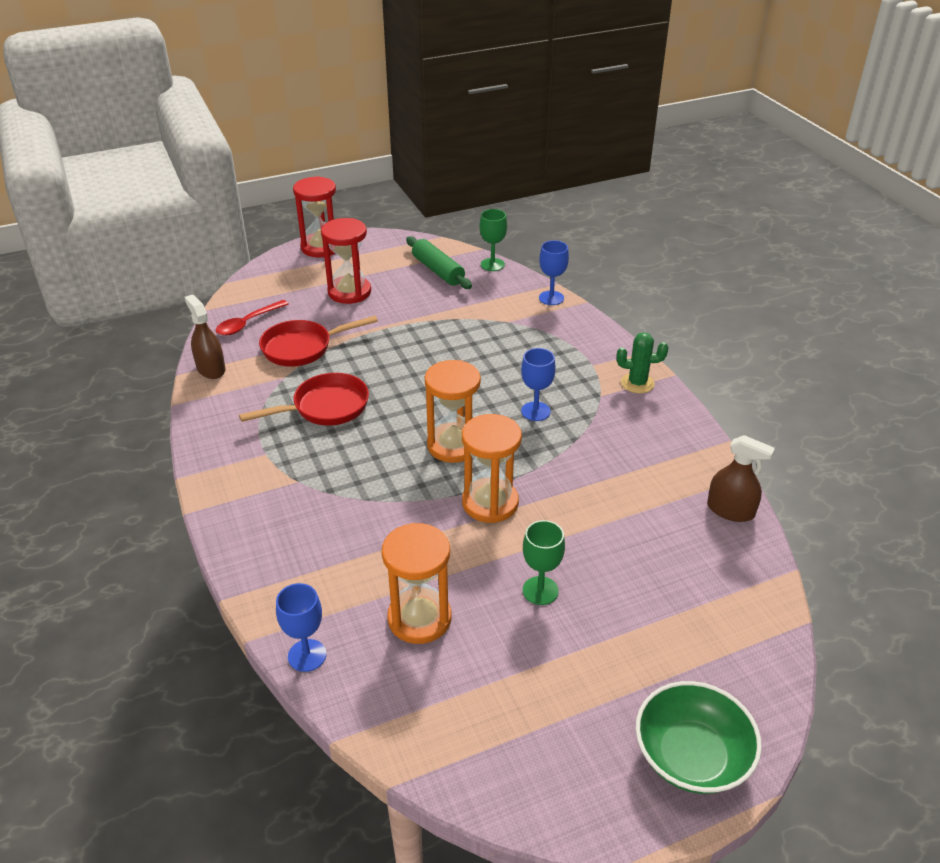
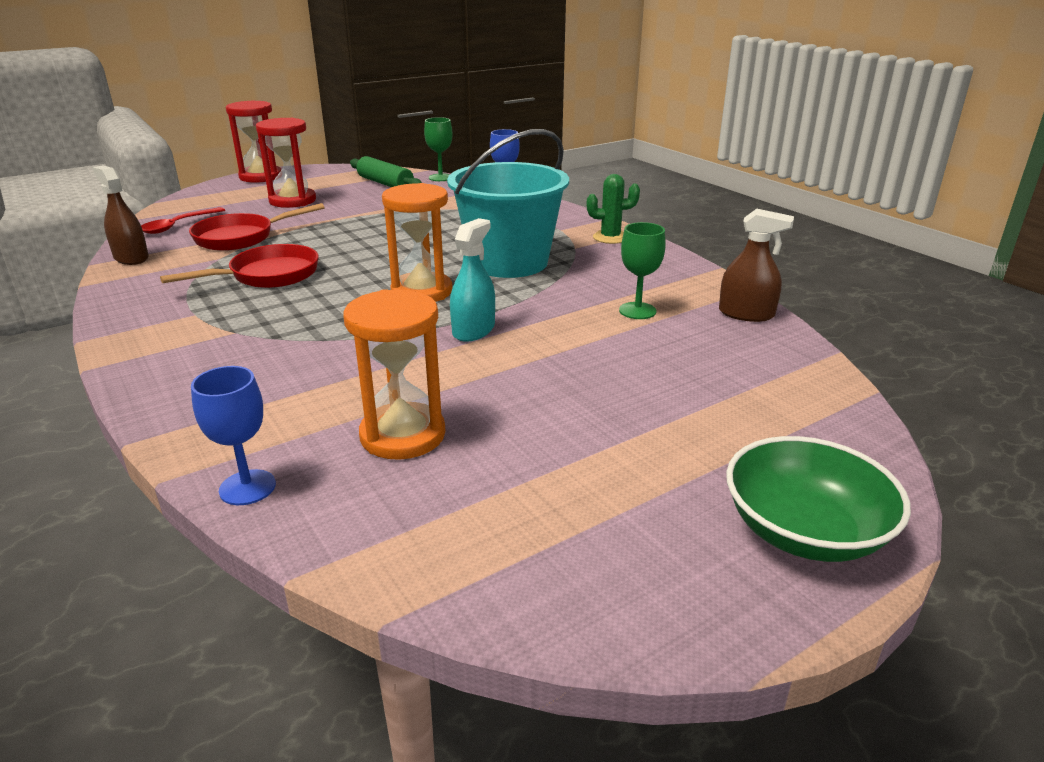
camera: 10 degrees left, 10 degrees down
(490, 503) = (473, 330): orange hourglass -> turquoise spray bottle
(535, 411) = (509, 262): blue goblet -> turquoise bucket
(540, 590) = (553, 395): green goblet -> green goblet (637, 311)

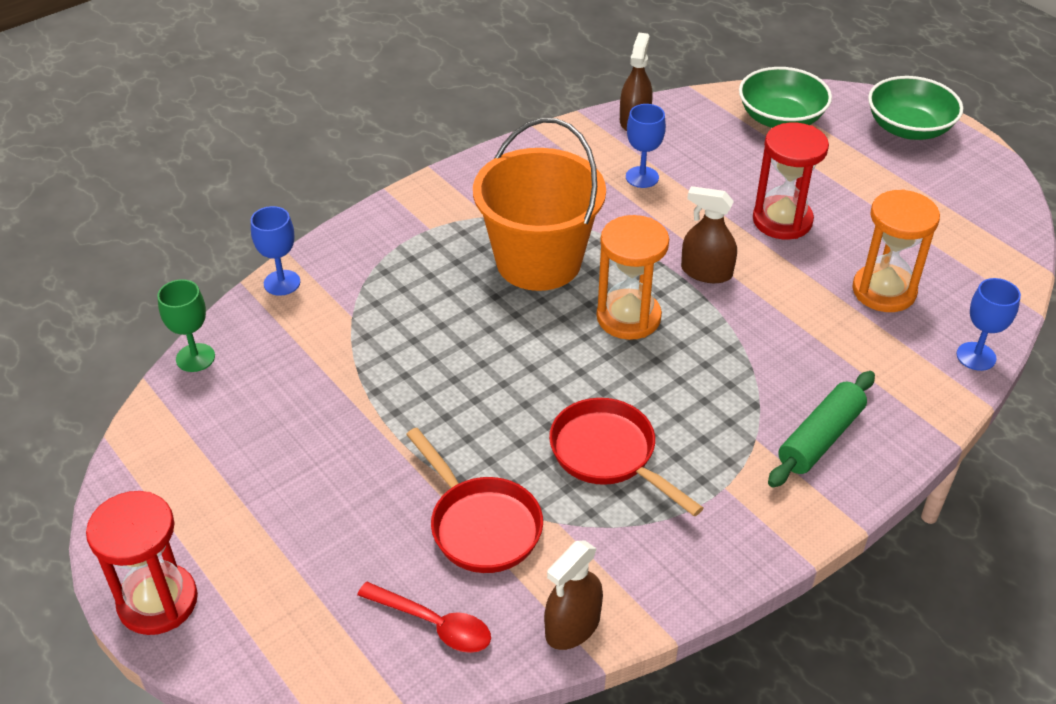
camera: 95 degrees left, 15 degrees up
(292, 200) = (308, 513): red hourglass -> red hourglass (782, 220)
(385, 184) = (223, 417): green rolling pin -> green rolling pin (820, 438)
(473, 330) = (706, 272): turquoise spray bottle -> brown spray bottle
(509, 262) = (538, 261): turquoise bucket -> orange bucket
(610, 237) = (455, 191): green cactus -> none
(637, 311) = (642, 177): green goblet -> blue goblet
(787, 408) = (780, 118): none -> green bowl

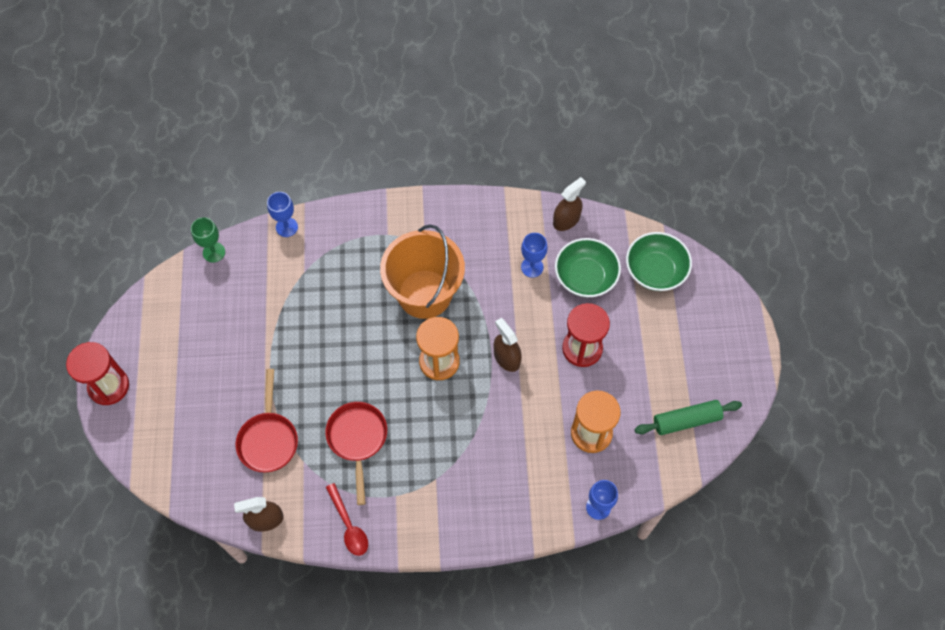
camera: 35 degrees right, 20 degrees up
(434, 624) = (209, 477): red spoon -> red spoon (349, 525)
(820, 438) = (467, 500): green rolling pin -> green rolling pin (686, 420)
(908, 128) = (727, 326): green bowl -> green bowl (585, 277)

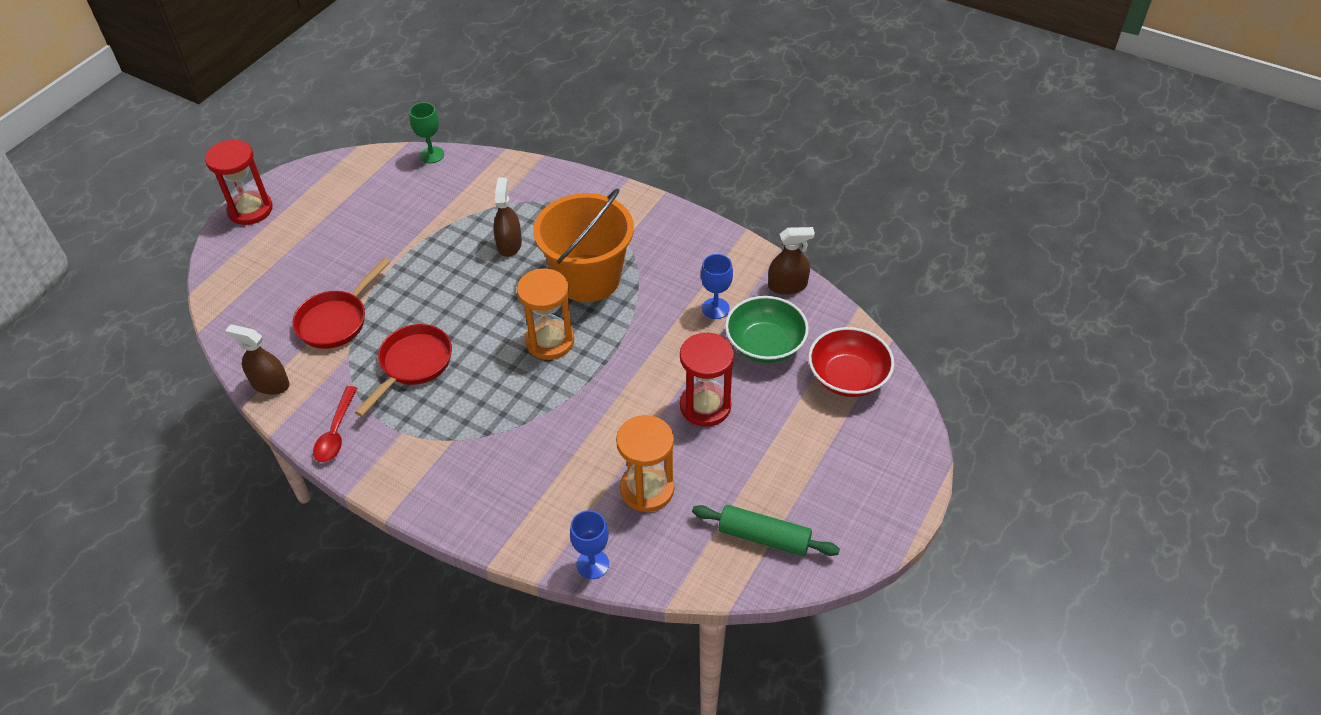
camera: 35 degrees right, 15 degrees down
(286, 227) = (511, 166): blue goblet -> none
(506, 358) = (619, 373): brown spray bottle -> brown spray bottle (509, 244)
(655, 270) = (847, 377): green bowl -> red bowl

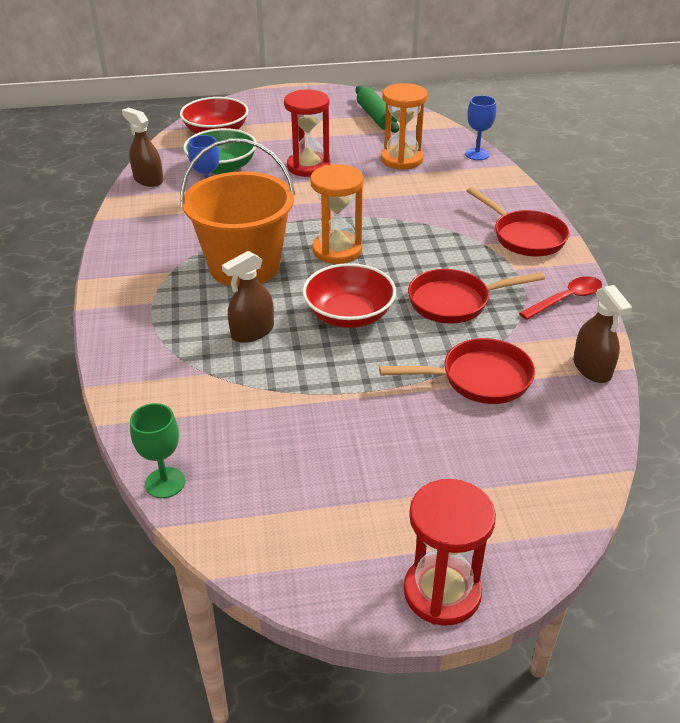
camera: 130 degrees left, 10 degrees down
(428, 476) = (525, 237): none -> red pan
(468, 299) = (349, 315): none -> red bowl

